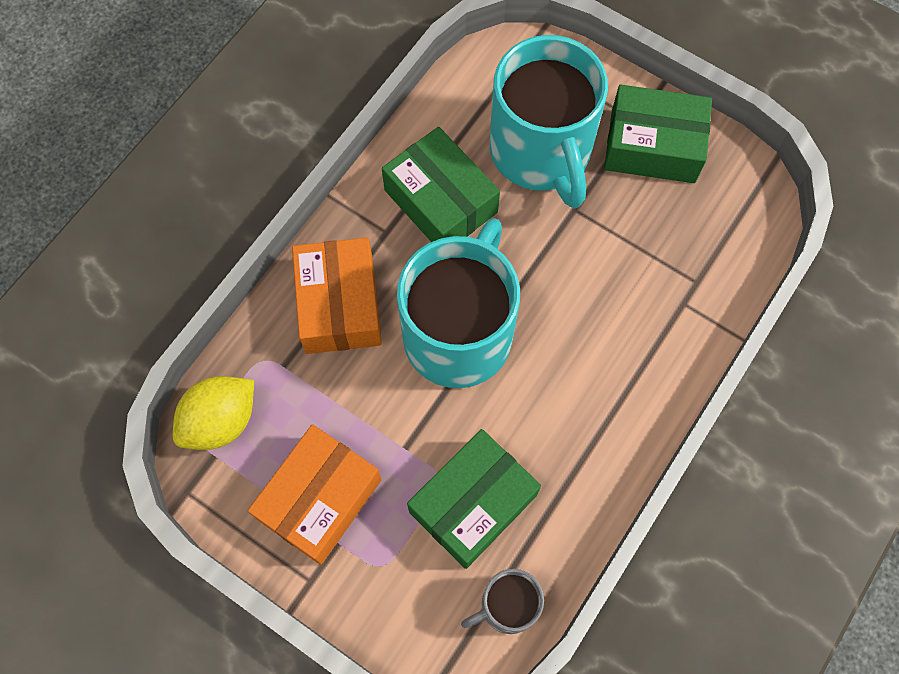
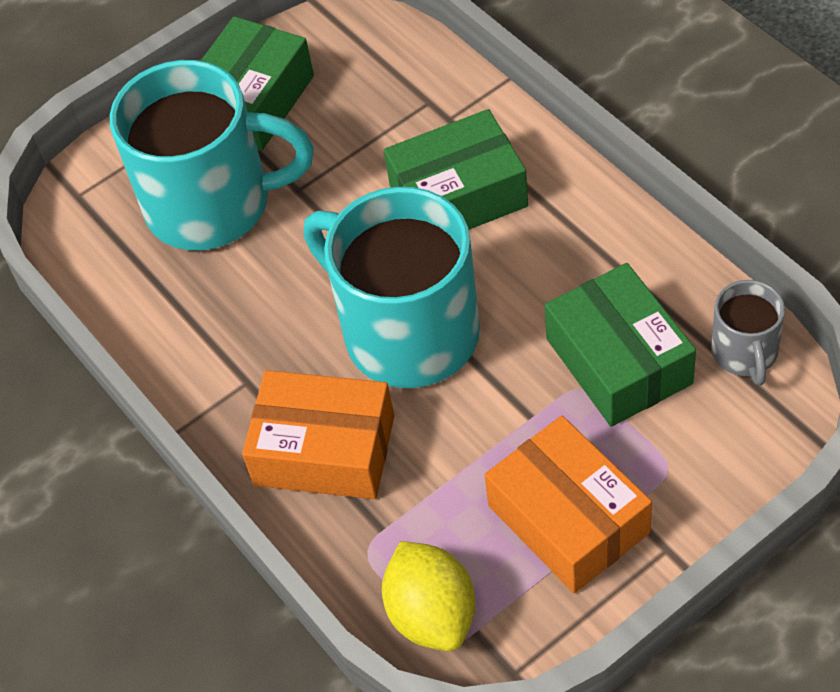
camera: 65 degrees left, 15 degrees down
(441, 201) = (231, 316): green box -> green box (458, 196)

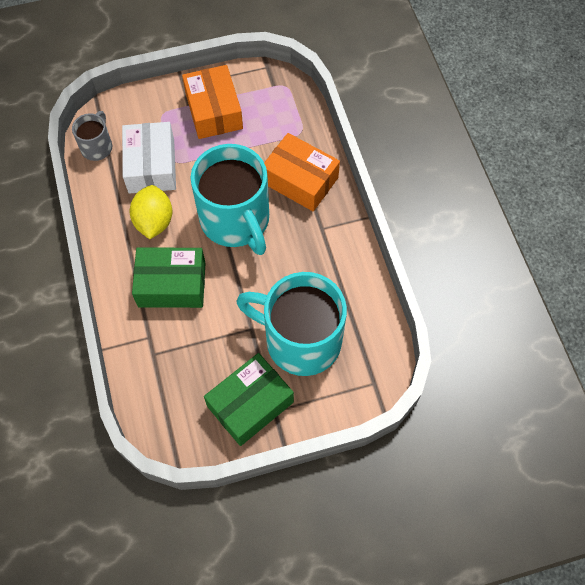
camera: 165 degrees left, 10 degrees up
(432, 614) = (287, 98): yellow lemon -> yellow lemon (154, 221)
(618, 361) = (151, 166): green box -> white box

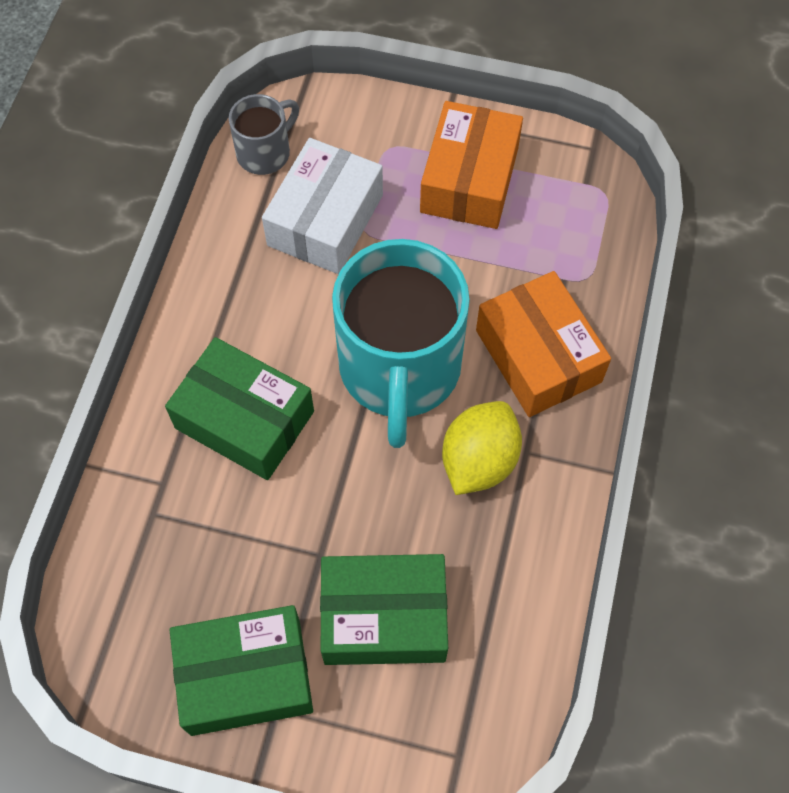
camera: 30 degrees right, 0 degrees up
(154, 221) = (277, 308): yellow lemon -> yellow lemon (479, 460)
(300, 340) = (384, 617): turquoise mug -> green box

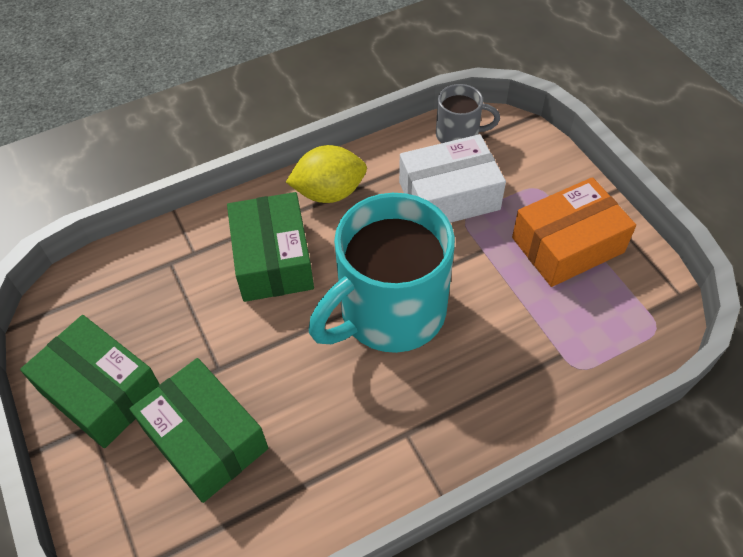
camera: 50 degrees right, 10 degrees down
(479, 460) = (370, 409): yellow lemon -> yellow lemon (329, 192)
(538, 356) = (485, 384): orange box -> none

